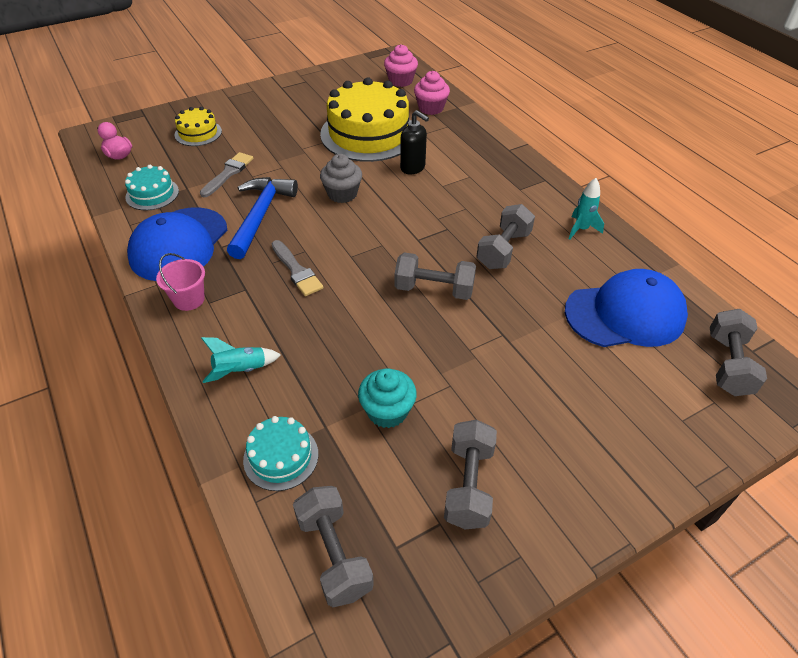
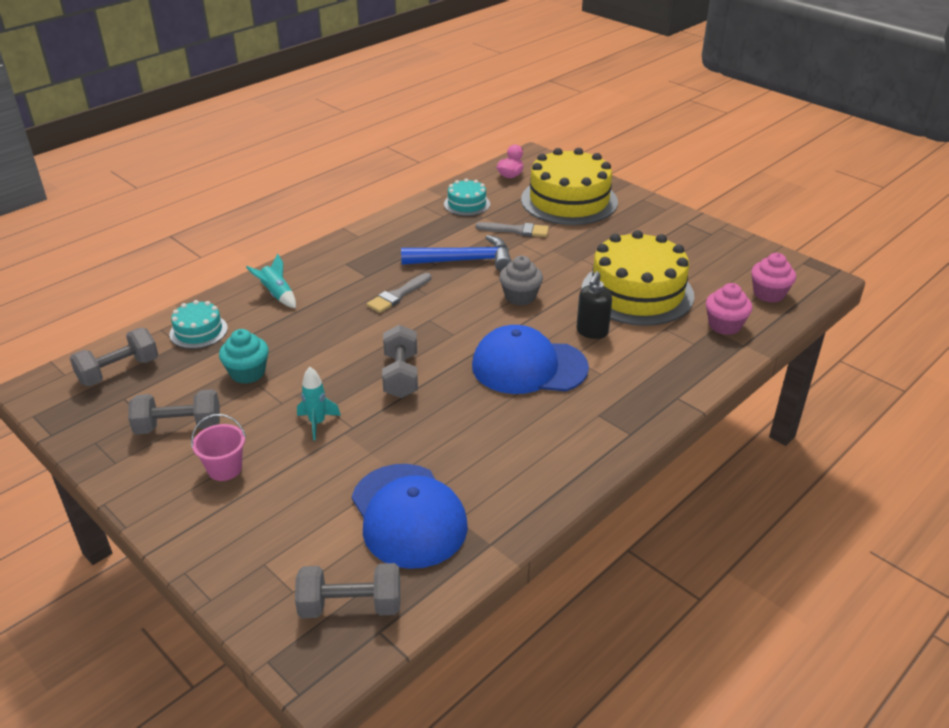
camera: 75 degrees right, 10 degrees down
(179, 244) = (408, 233): blue cap -> blue cap (529, 367)
(189, 299) = (346, 254): pink bucket -> pink bucket (225, 468)
(198, 133) = (569, 200): yellow cake -> yellow cake, size x2.09
(503, 250) = (480, 414): grey dumbbell -> none
(581, 229) = (545, 471): turquoise rocket -> turquoise rocket (317, 423)

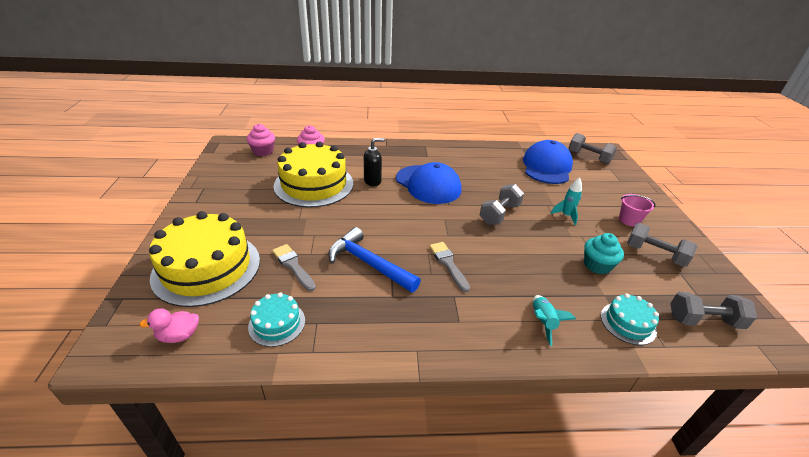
camera: 140 degrees left, 0 degrees up
(398, 295) = (448, 264): grey brush -> grey brush turned 105 degrees counterclockwise
(520, 297) = (376, 217): grey cupcake -> none

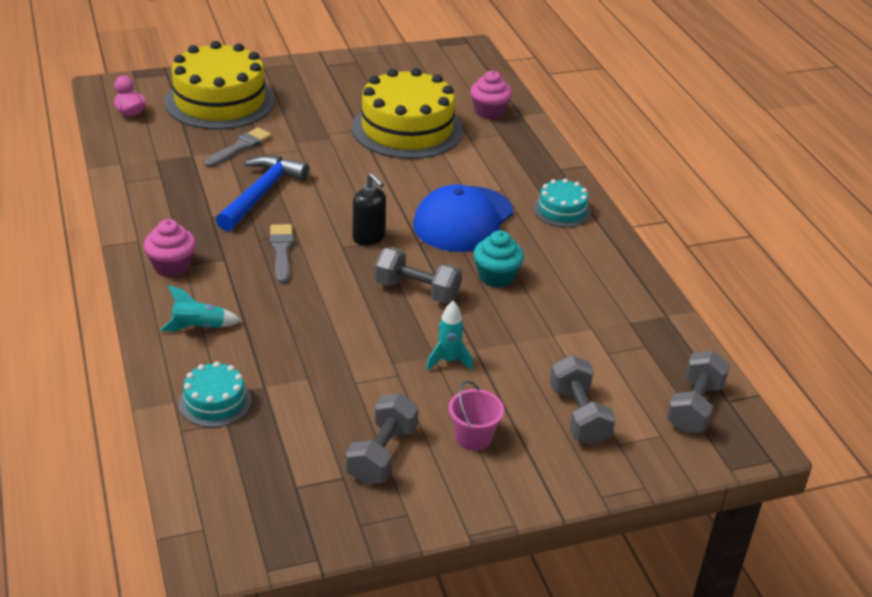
camera: 75 degrees right, 0 degrees up
(263, 151) = (466, 77): pink cupcake -> pink cupcake (172, 266)
(277, 323) = (155, 156): turquoise cake -> turquoise cake (562, 210)
(373, 181) = (442, 171): black soap dispenser -> black soap dispenser (369, 238)
(448, 264) = (281, 251): grey brush -> grey brush turned 60 degrees counterclockwise
(546, 167) = (609, 346): blue cap -> none
(597, 265) = (328, 385): turquoise cupcake -> turquoise cupcake (496, 277)
(704, 321) = (238, 481): grey dumbbell -> grey dumbbell (579, 416)

